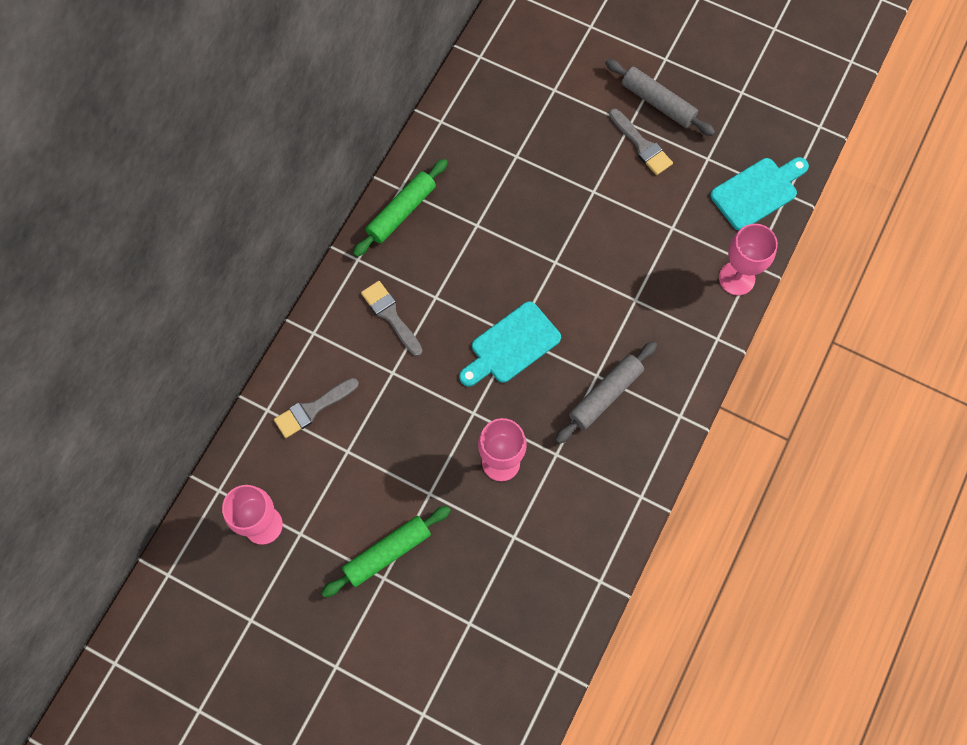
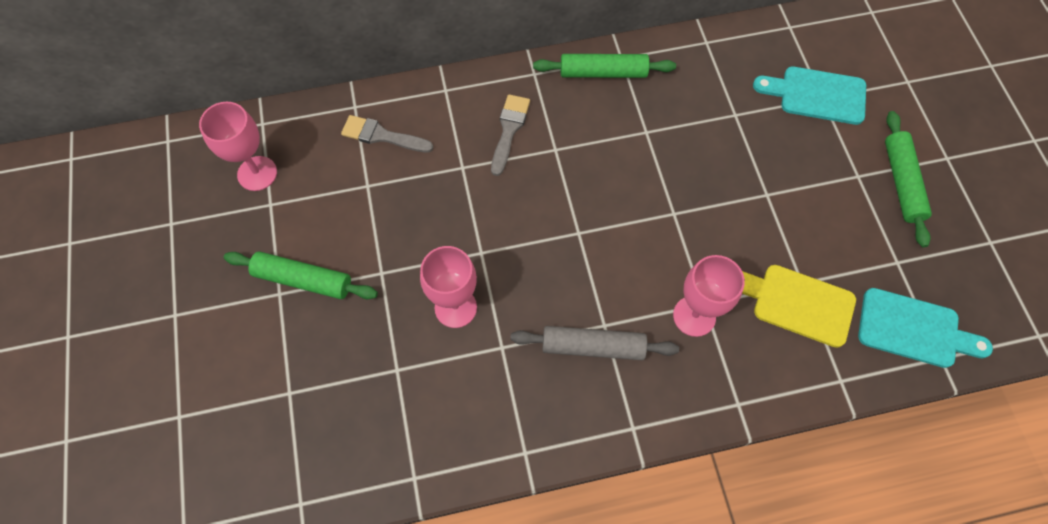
camera: 50 degrees right, 5 degrees down
(511, 346) = (567, 236): turquoise cutting board -> turquoise cutting board (816, 95)
(641, 145) = (849, 199): grey brush -> none
(657, 103) = (901, 182): grey rolling pin -> green rolling pin
(683, 243) = (797, 303): none -> yellow cutting board
(736, 278) = (813, 376): pink goblet -> pink goblet (694, 316)

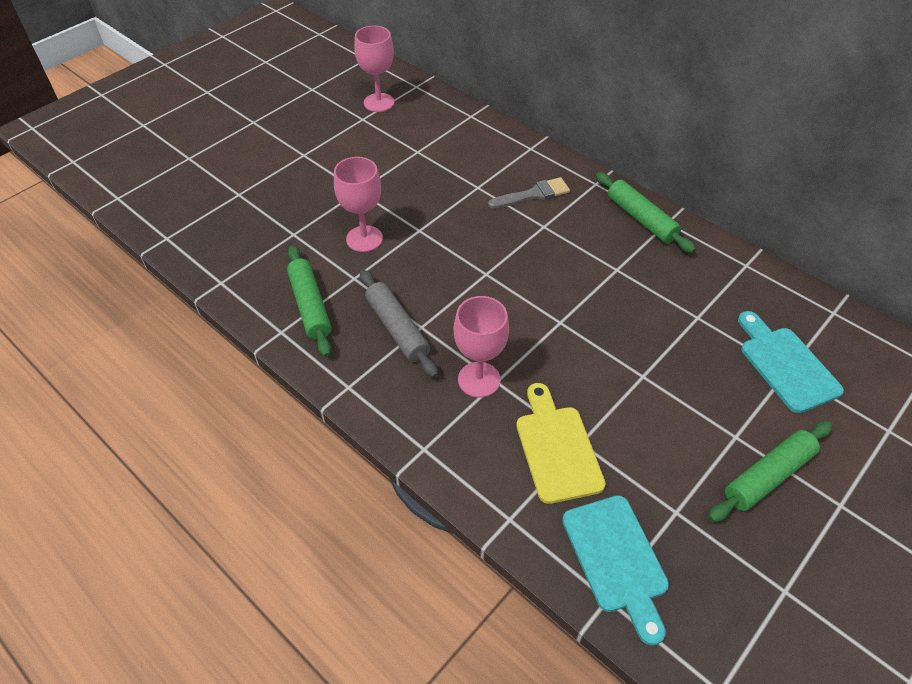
camera: 55 degrees right, 15 degrees down
(303, 280) = (322, 159): green rolling pin -> green rolling pin (310, 306)
(382, 136) = (462, 138): grey brush -> none

